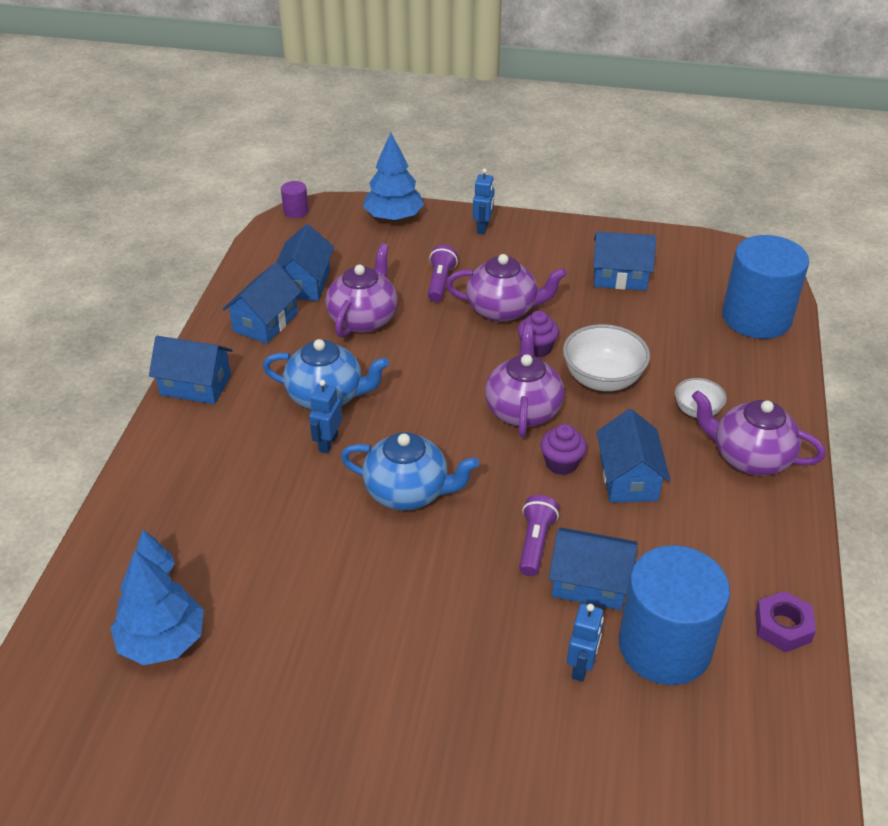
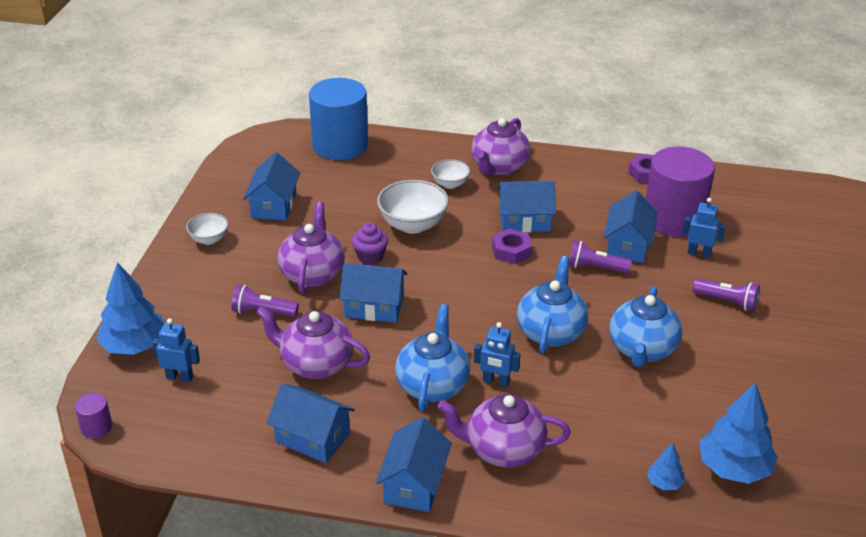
camera: 90 degrees left, 5 degrees down
(305, 283) = (247, 411): blue house -> blue house (374, 307)
(373, 575) = (642, 350): none -> blue teapot
(470, 684) = (727, 302): none -> purple flashlight
(483, 228) = (173, 282): blue robot -> blue robot (180, 377)
(523, 410) = (450, 267): purple teapot -> purple teapot (503, 450)
(553, 241) = (209, 239): none -> white bowl
(561, 463) = (511, 251): purple cupcake -> purple nut
(664, 646) = (673, 219): blue cylinder -> purple cylinder

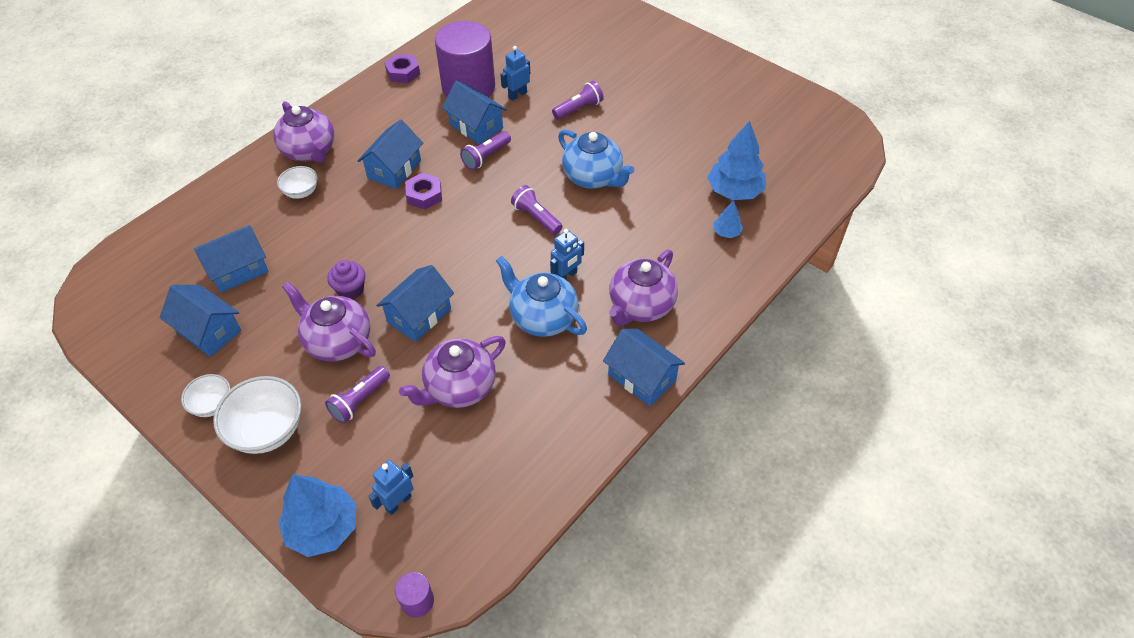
camera: 60 degrees left, 15 degrees up
(312, 438) = (547, 426): blue house -> blue house (238, 270)
(340, 145) = (165, 242): blue cylinder -> none
(413, 225) = (333, 241): white bowl -> white bowl (267, 430)
(551, 332) = (536, 217): blue teapot -> purple flashlight

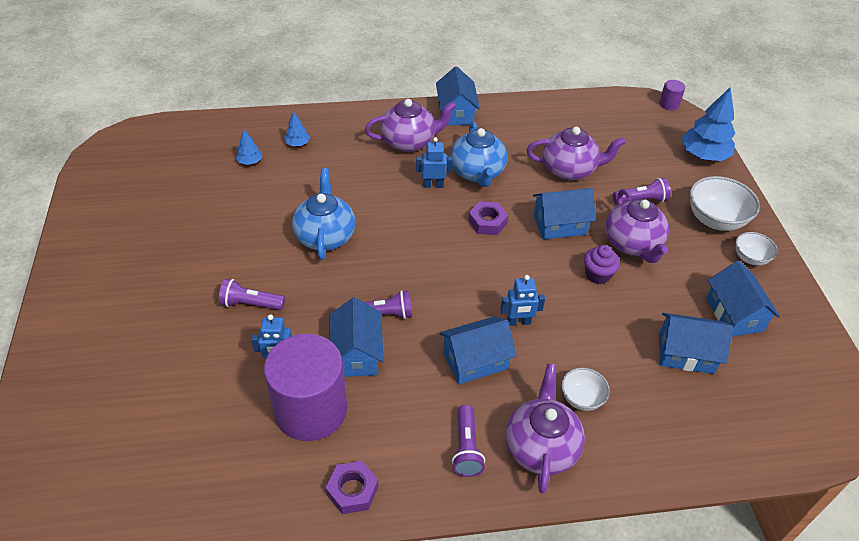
camera: 140 degrees left, 5 degrees down
(398, 502) = (651, 142): blue robot -> blue robot (518, 322)
(424, 195) = (472, 315): purple nut -> purple nut (487, 222)
(536, 217) = (405, 235): purple flashlight -> purple flashlight (466, 448)
(734, 191) = (250, 161): blue tree -> blue tree, size x0.49

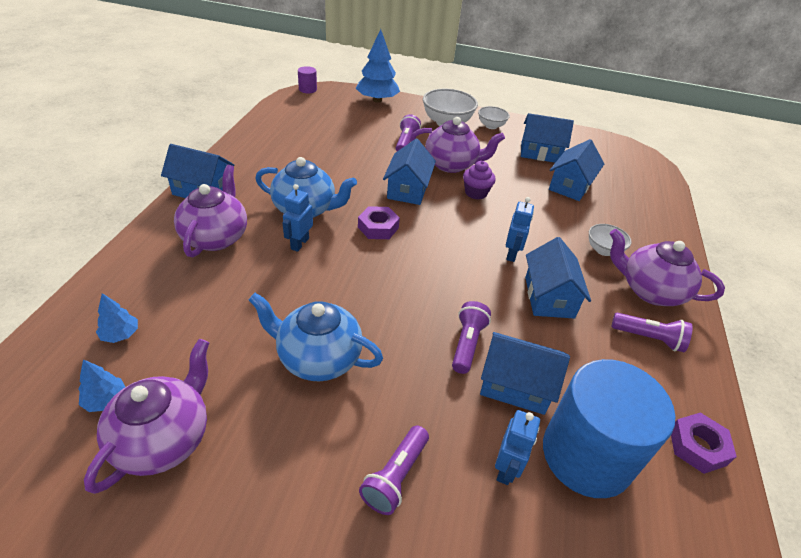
camera: 70 degrees left, 5 degrees down
(311, 409) = (586, 455): purple cylinder -> blue cylinder
(569, 170) = (344, 160): purple teapot -> purple teapot (164, 439)

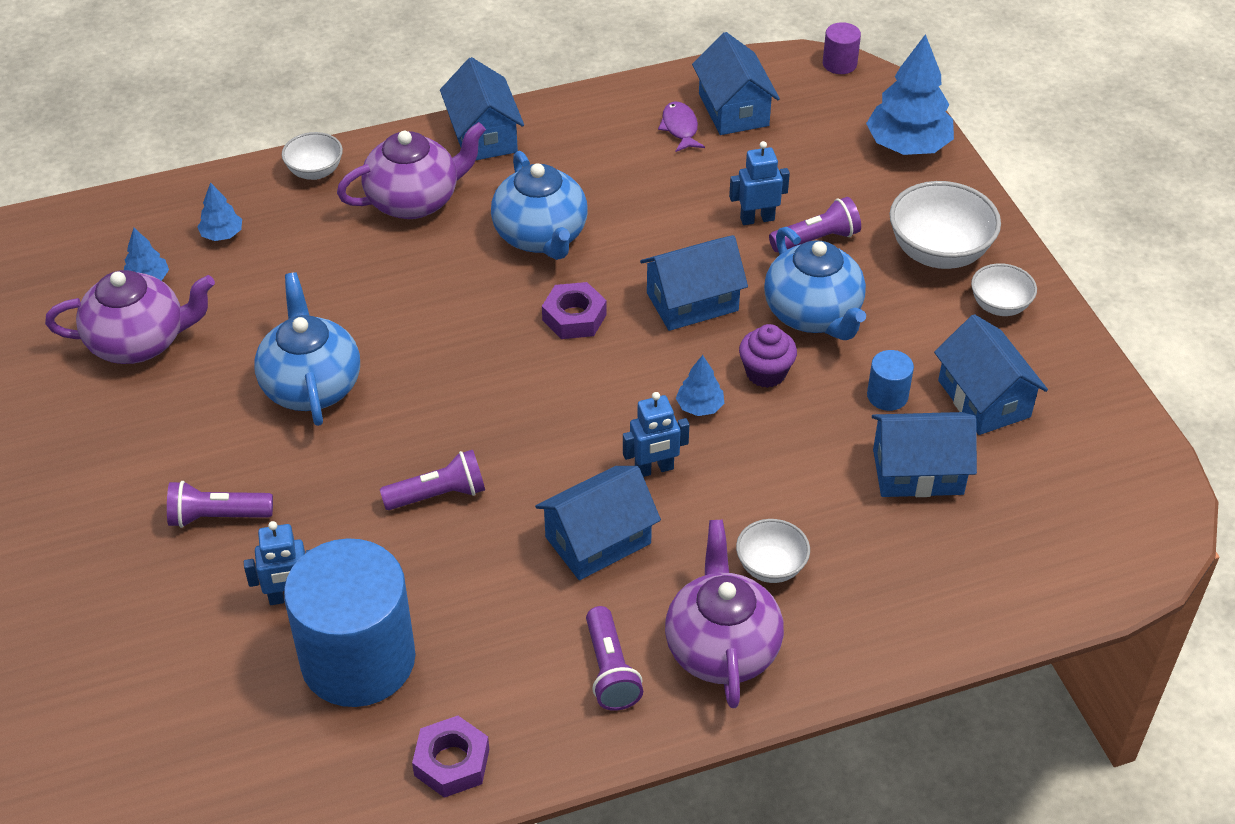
camera: 60 degrees right, 5 degrees up
(130, 263) = (315, 171): none -> white bowl
(288, 138) = (680, 128): none -> purple fish
(299, 243) = (471, 269): blue robot -> blue robot (757, 219)
(451, 165) = (813, 314): purple teapot -> blue teapot
(480, 220) = (700, 406): none -> blue tree
(515, 385) = (409, 563): blue house -> blue house (733, 109)
(519, 171) = (887, 395): none -> blue cylinder

